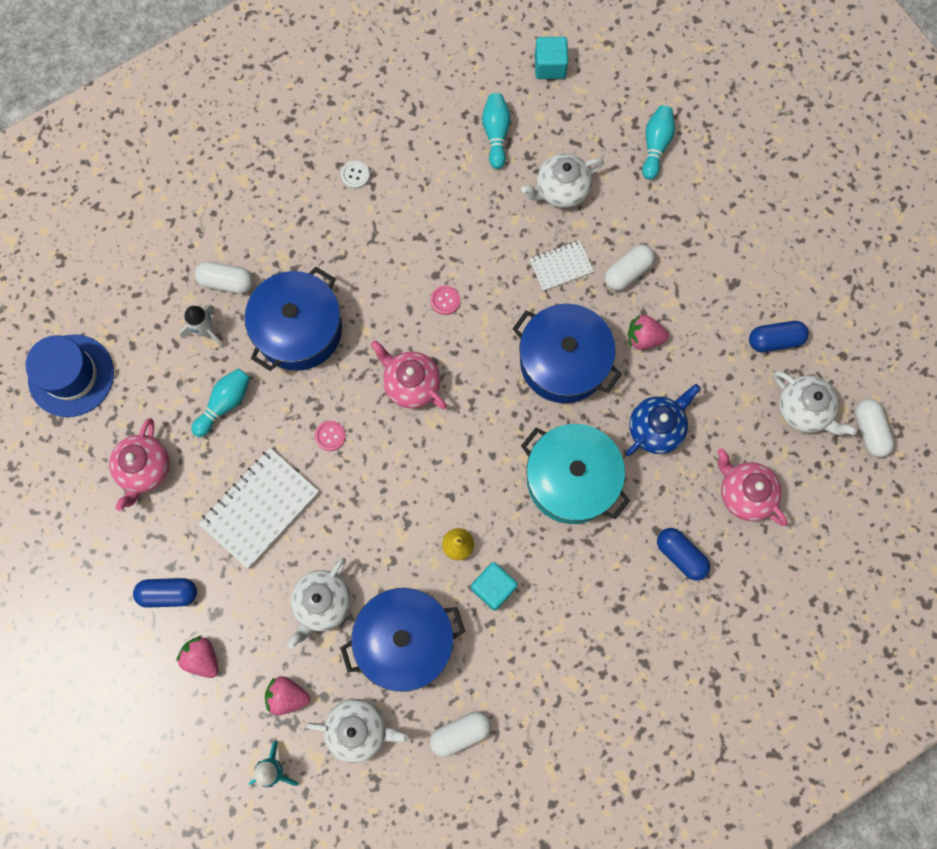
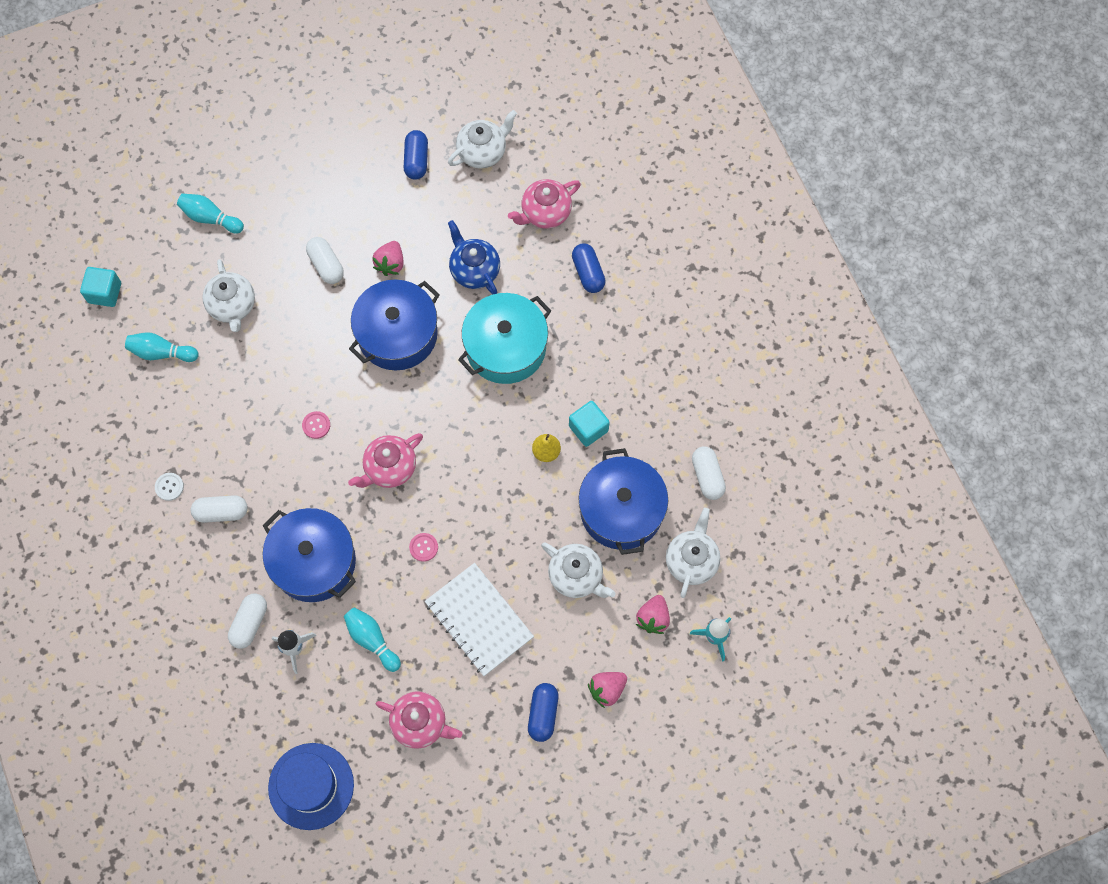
camera: 80 degrees left, 5 degrees down
(561, 266) = (307, 320): white notebook -> none
(680, 555) = (588, 273): blue capsule -> blue capsule turned 75 degrees counterclockwise
(869, 430) = (511, 106): white capsule -> white capsule (221, 512)

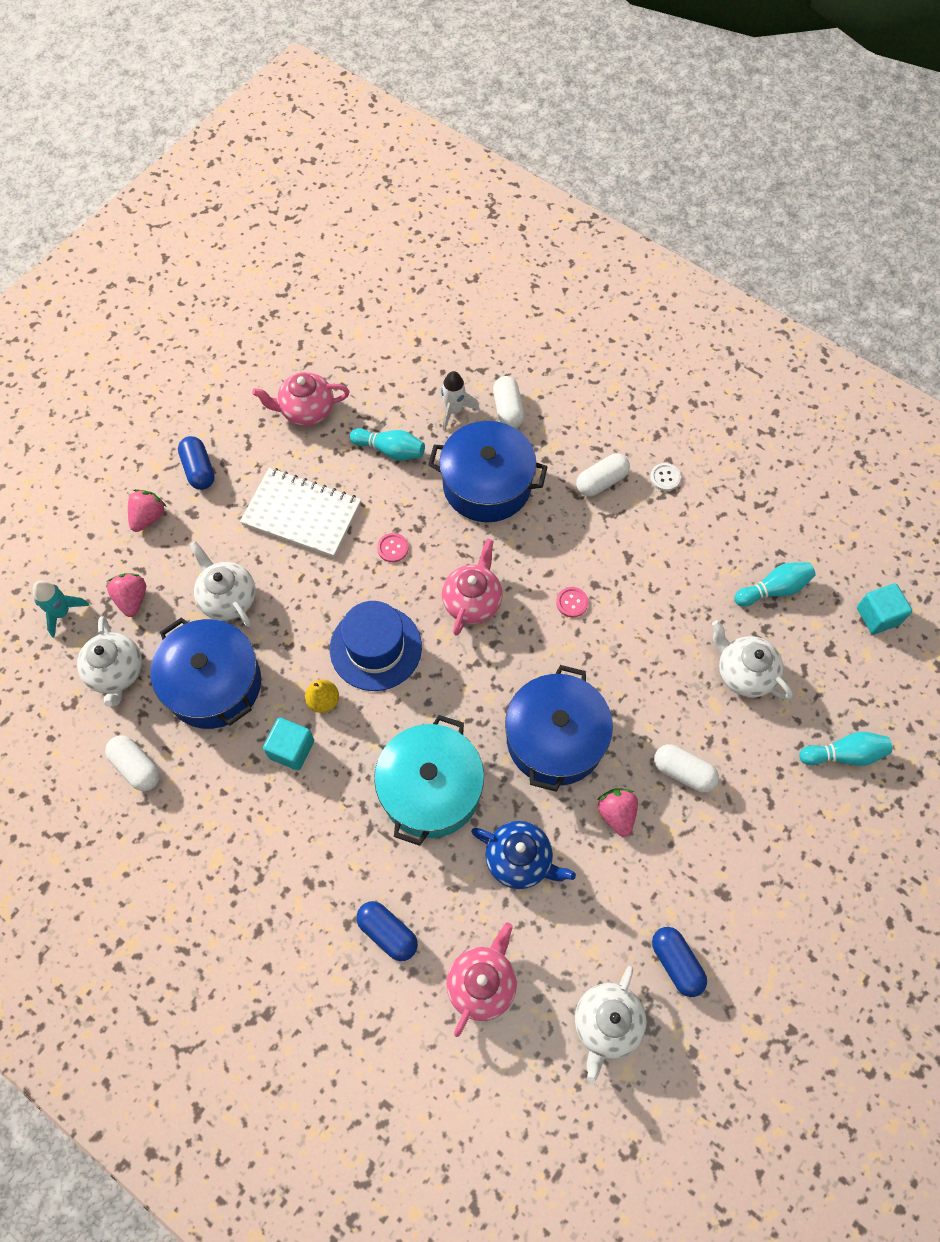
camera: 150 degrees right, 5 degrees down
(311, 786) = (370, 325): blue hat -> blue hat (375, 648)
(576, 576) = (228, 598): white teapot -> white teapot turned 45 degrees clockwise

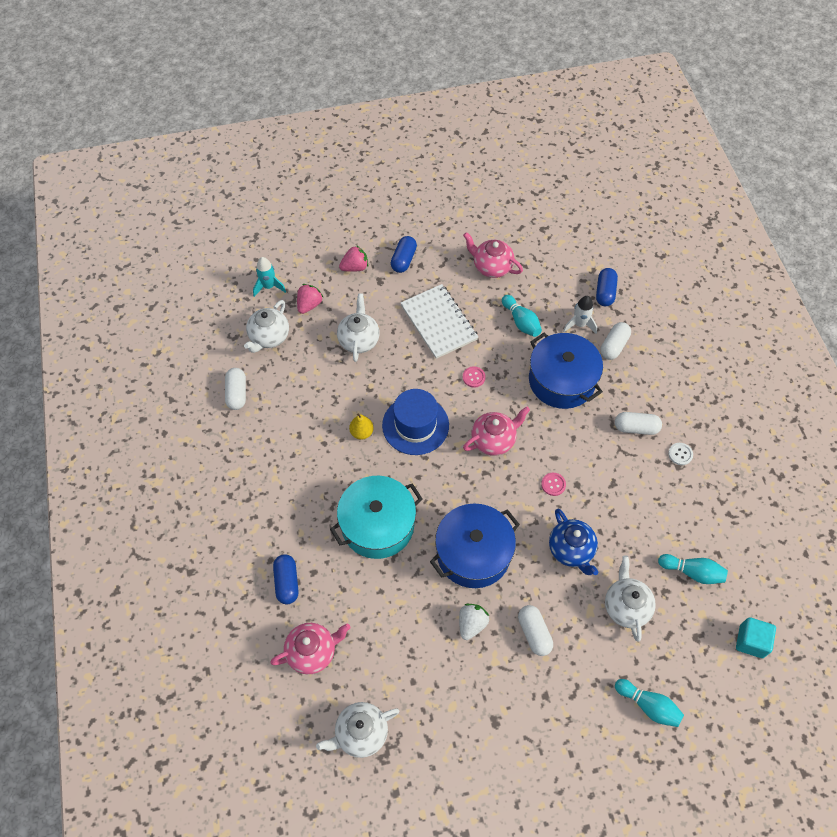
camera: 40 degrees right, 5 degrees down
(213, 684) = (312, 380): blue pot -> none
(291, 749) = (322, 445): turquoise cube -> none
(520, 860) = (392, 603): blue teapot -> blue teapot (571, 550)
(616, 814) = (471, 624): pink strawberry -> white strawberry
(676, 963) = (431, 736): blue capsule -> blue capsule (605, 292)

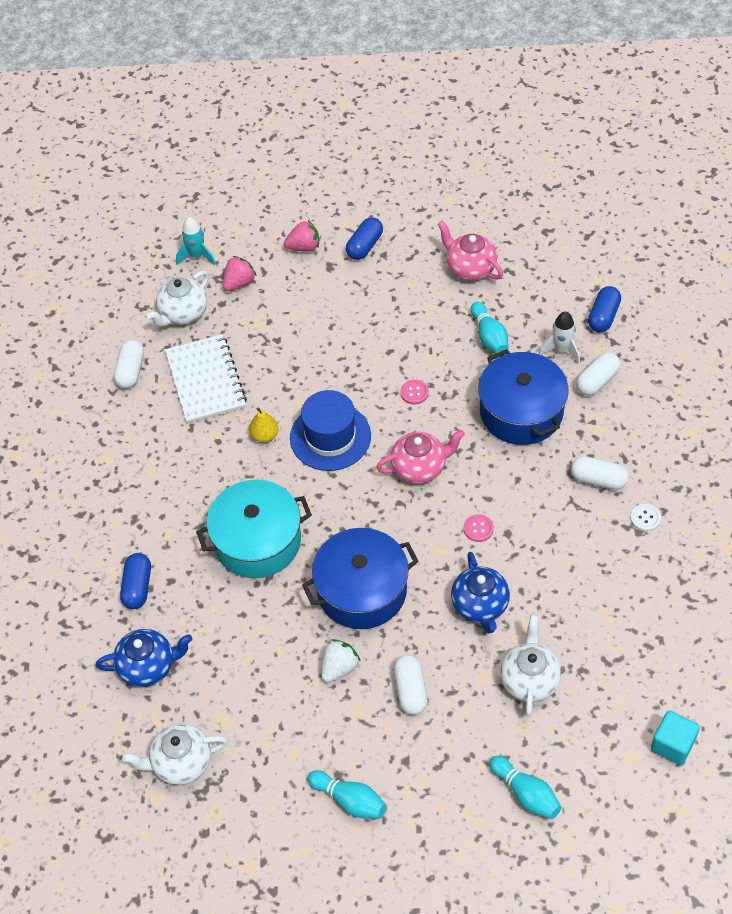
camera: 15 degrees right, 5 degrees down
(312, 652) = (148, 666): pink teapot -> blue teapot
(359, 340) = (288, 331): white teapot -> none
(439, 322) = (388, 324): white notebook -> white notebook (206, 380)
(692, 572) = (622, 655): turquoise bowling pin -> turquoise bowling pin (349, 800)

